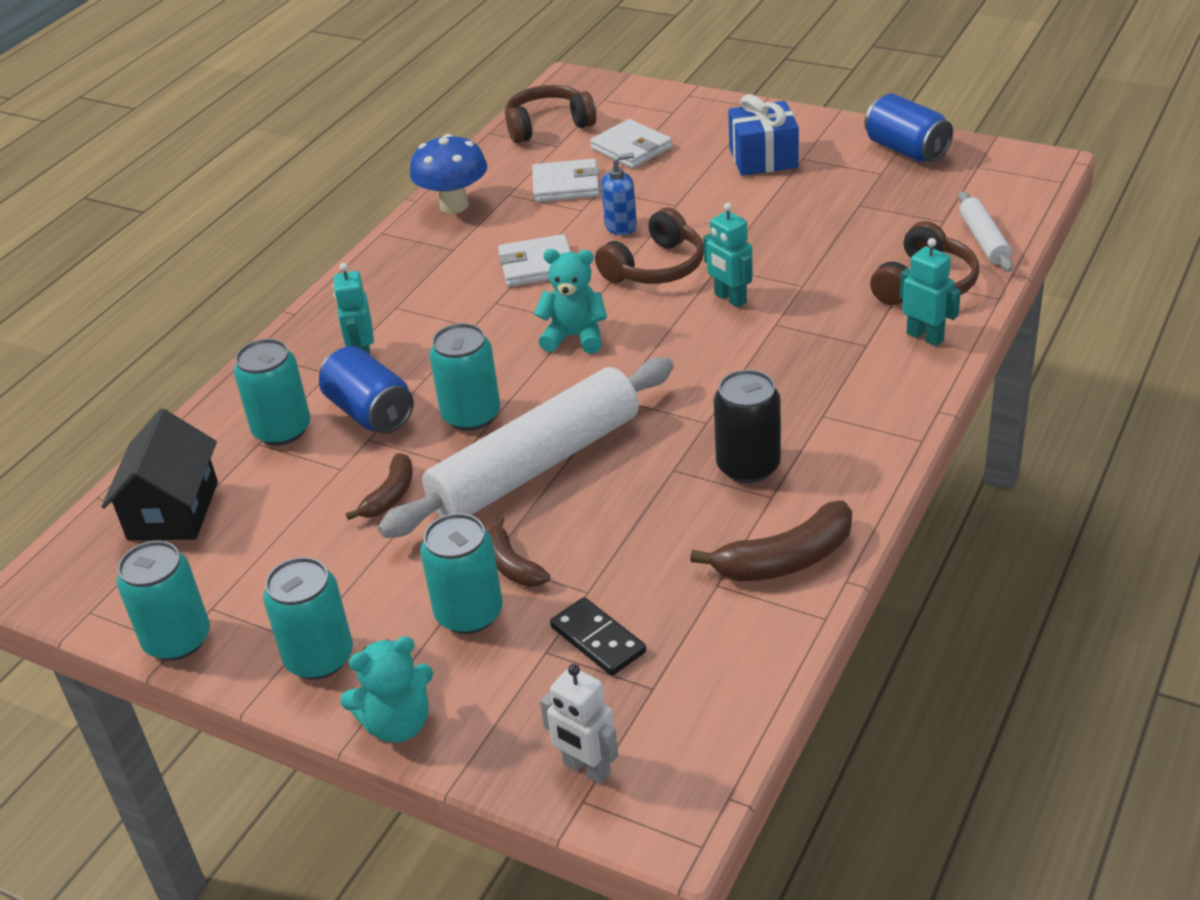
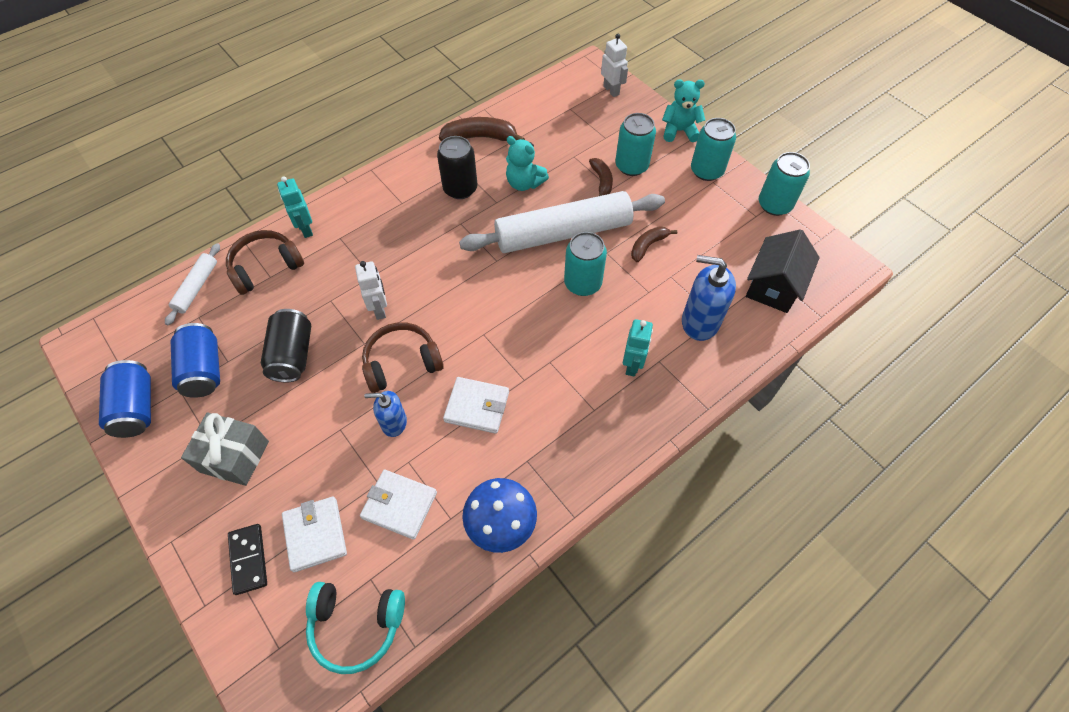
camera: 160 degrees left, 20 degrees up
(282, 430) = (699, 322): turquoise can -> blue soap dispenser
(370, 412) = (641, 312): blue can -> blue can (204, 370)
(548, 125) = (356, 625): brown headphones -> turquoise headphones
(575, 337) = (491, 320): turquoise teddy bear -> turquoise teddy bear (524, 183)
(597, 640) = (581, 134): black domino -> black domino (249, 559)
(730, 299) = (380, 309): turquoise robot -> white robot
(763, 158) = (234, 456): blue gift -> grey gift
(791, 231) = (293, 355): none -> black can

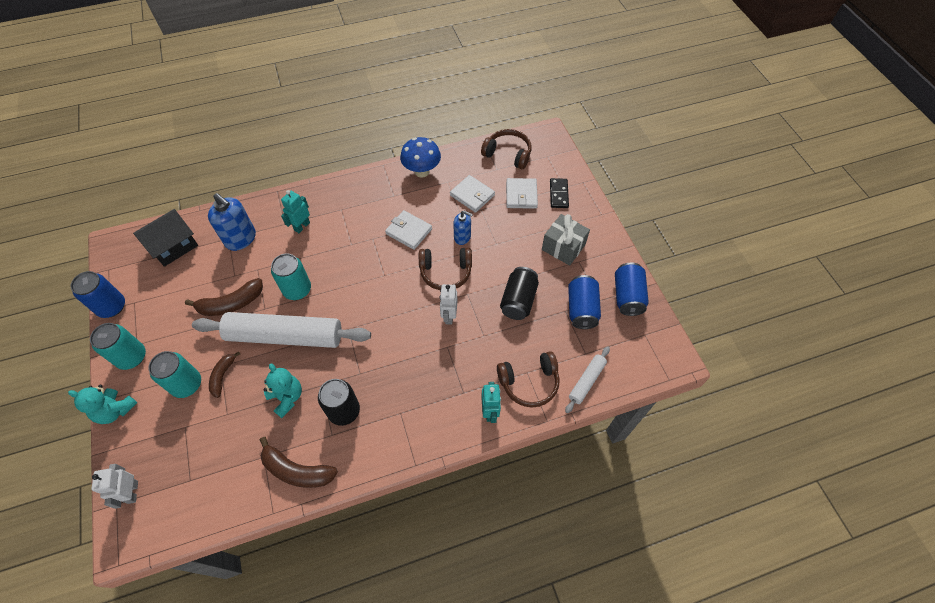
camera: 160 degrees left, 0 degrees up
(356, 625) = (508, 154): turquoise headphones -> brown headphones
(648, 246) = (231, 304): brown banana -> brown banana, size x1.60
(774, 205) = (112, 307): turquoise can -> blue can

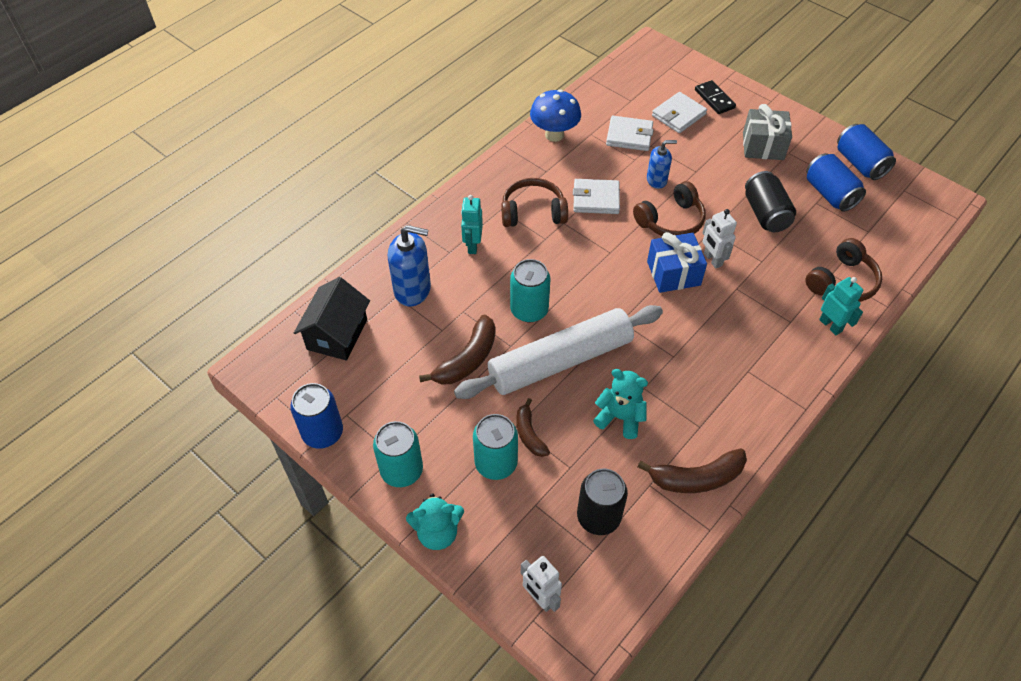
camera: 30 degrees left, 5 degrees down
(344, 411) = (691, 398): black can -> black can (598, 517)
(413, 312) = (673, 273): none -> blue gift
(508, 154) = (629, 81): brown headphones -> brown headphones (533, 212)
(521, 195) = (678, 115): white wallet -> white wallet turned 75 degrees clockwise
(587, 381) = (891, 255): white rolling pin -> none

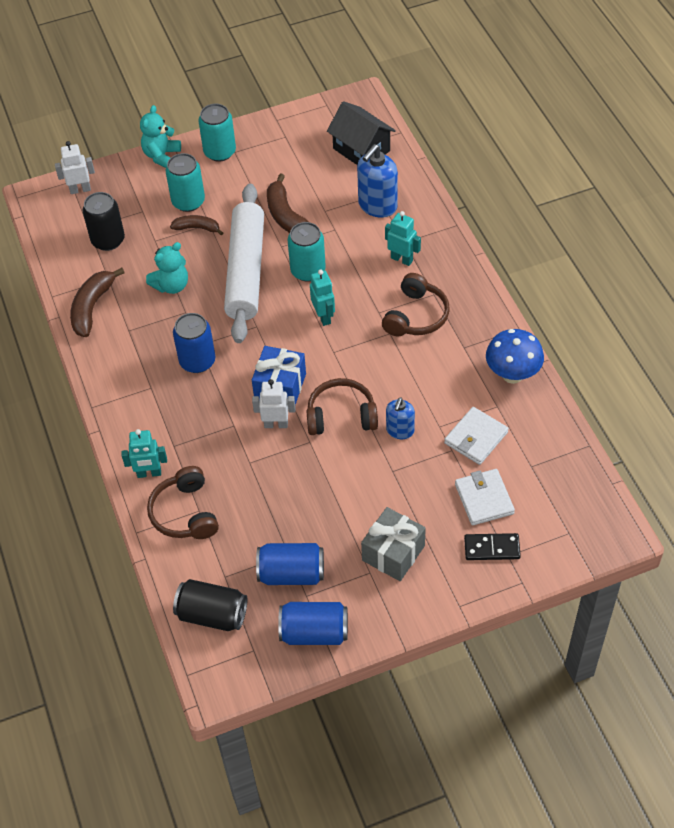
camera: 120 degrees right, 0 degrees up
(323, 433) = (279, 121): blue can -> blue can (197, 361)
(576, 275) = (324, 317): none -> turquoise robot
(596, 199) = (404, 370): white wallet -> none
(671, 221) = (341, 416): brown headphones -> brown headphones turned 90 degrees clockwise
(765, 214) = (301, 499): black can -> black can (212, 614)

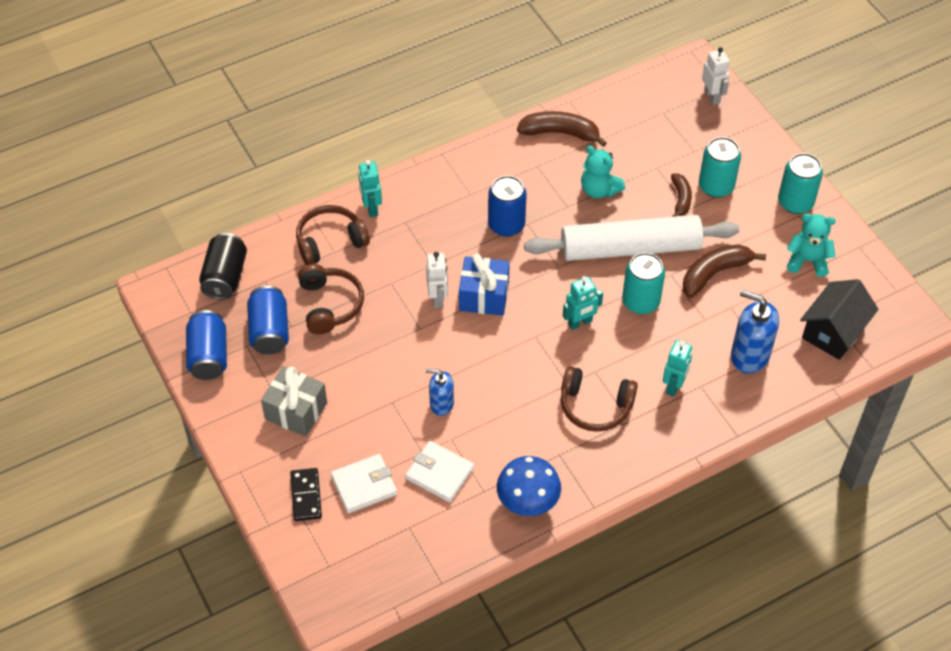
camera: 80 degrees right, 0 degrees up
(108, 240) = (648, 130): black can -> none
(161, 156) = (776, 154): turquoise teddy bear -> turquoise teddy bear (807, 261)
(341, 416) = (454, 351): brown headphones -> brown headphones (330, 305)

